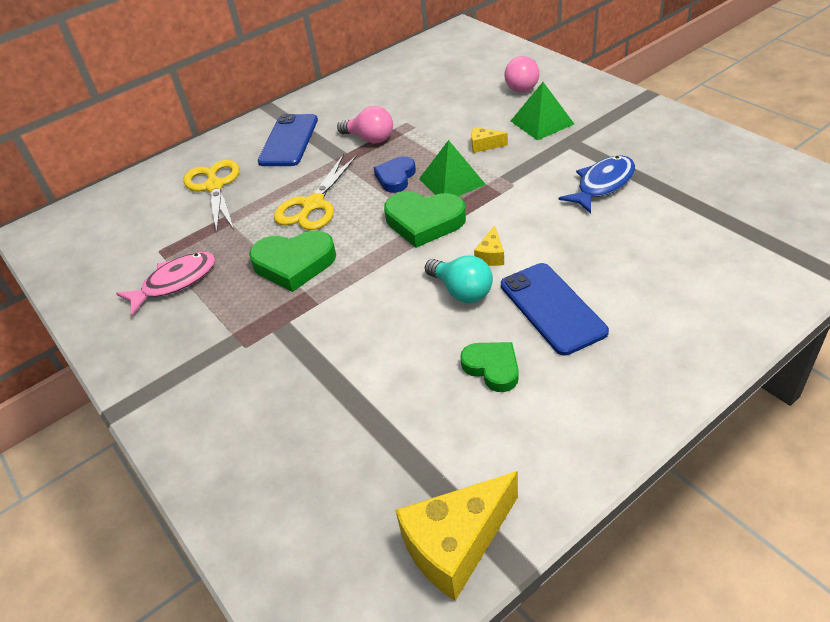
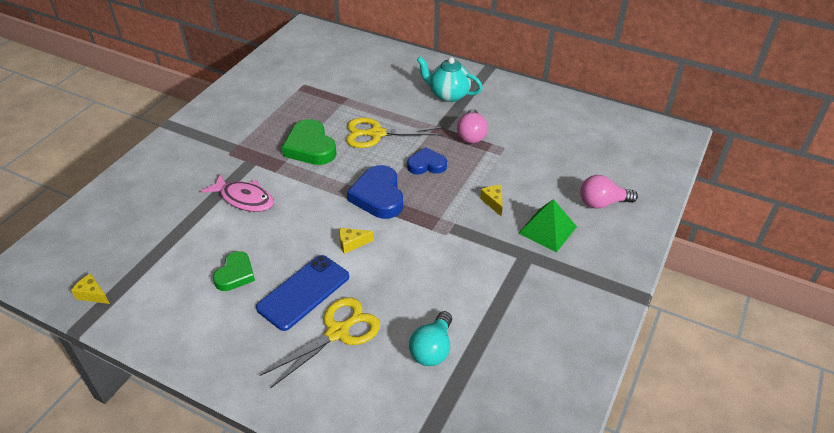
camera: 60 degrees right, 0 degrees up
(175, 282) = (277, 103): pink fish -> pink fish (244, 199)
(214, 186) = (378, 81): yellow scissors -> yellow scissors (337, 332)
(289, 141) = (448, 95): blue phone -> turquoise teapot
(424, 222) = (378, 196): green heart -> blue heart
(452, 181) = (435, 197): green pyramid -> none
(456, 544) = (93, 294): yellow cheese -> yellow cheese, size x0.47
(461, 291) = (307, 238): turquoise light bulb -> turquoise light bulb (432, 349)
(602, 184) = (470, 290): blue fish -> none

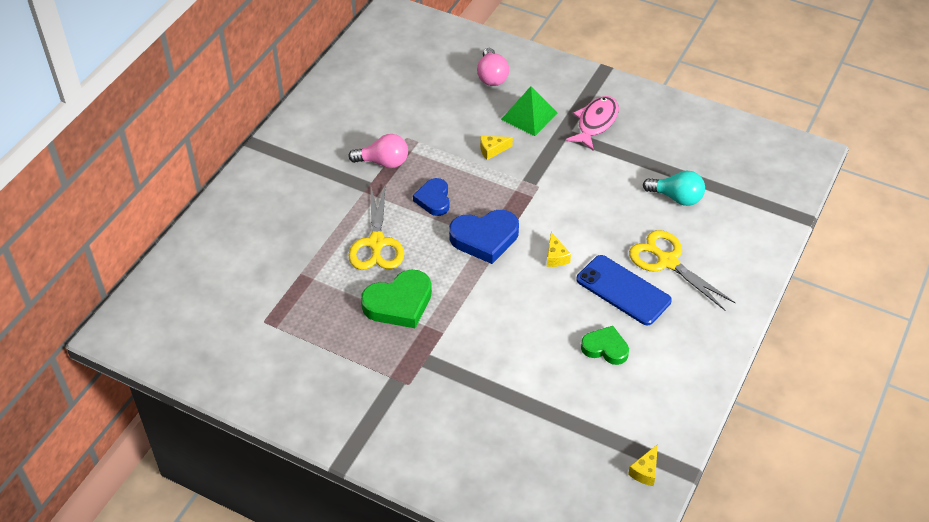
camera: 90 degrees left, 5 degrees up
(244, 199) = (490, 356): pink fish -> pink fish (595, 122)
(448, 95) = (305, 179): turquoise teapot -> none

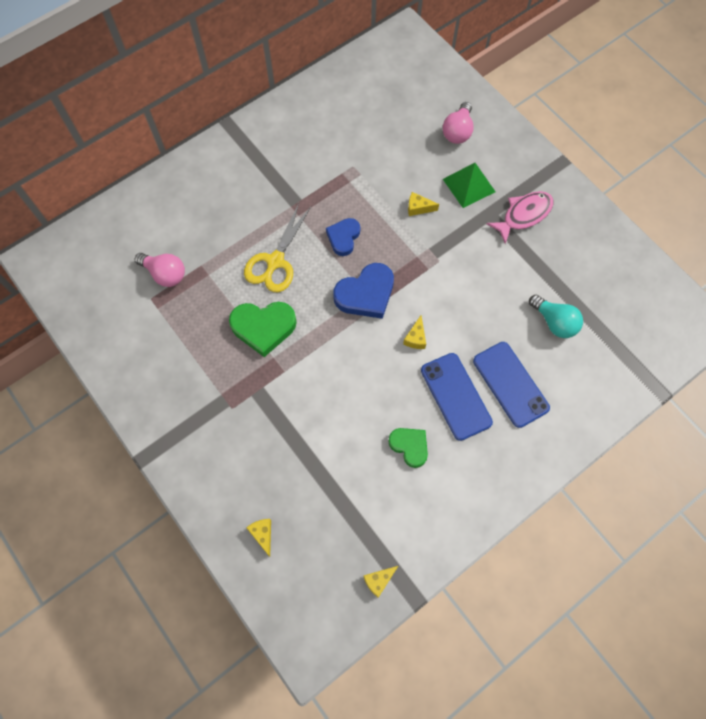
camera: 25 degrees right, 20 degrees up
(383, 162) = (321, 184): pink light bulb -> pink light bulb (165, 274)
(485, 238) = (366, 294): blue heart -> blue heart turned 45 degrees counterclockwise
(507, 480) = (262, 534): none -> yellow cheese
(667, 262) = (510, 384): yellow scissors -> blue phone

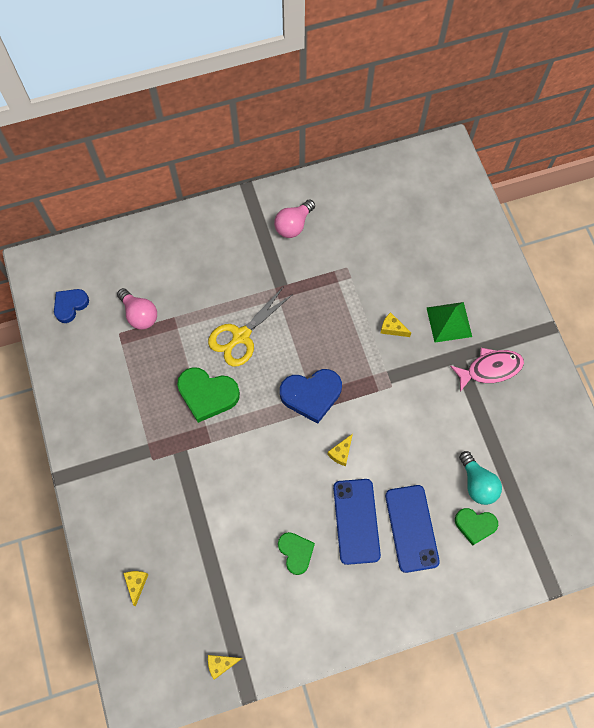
camera: 20 degrees right, 0 degrees up
(343, 238) = (311, 334): blue heart -> blue heart (70, 305)
(457, 131) = (459, 265): pink light bulb -> pink light bulb (293, 225)
(568, 361) = (475, 525): none -> green heart

